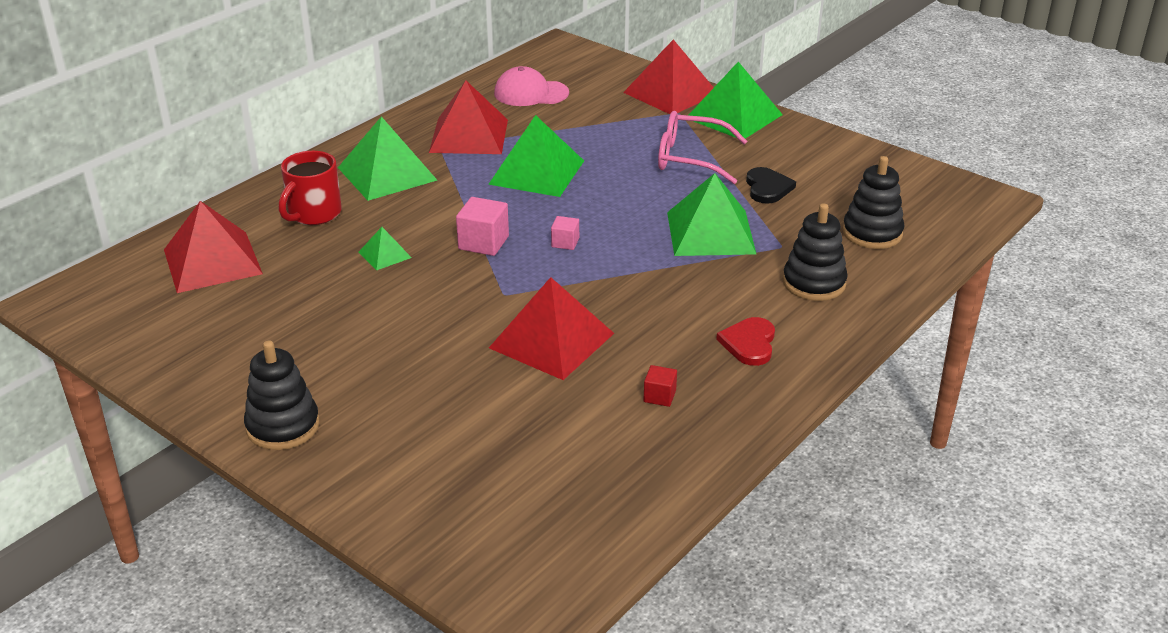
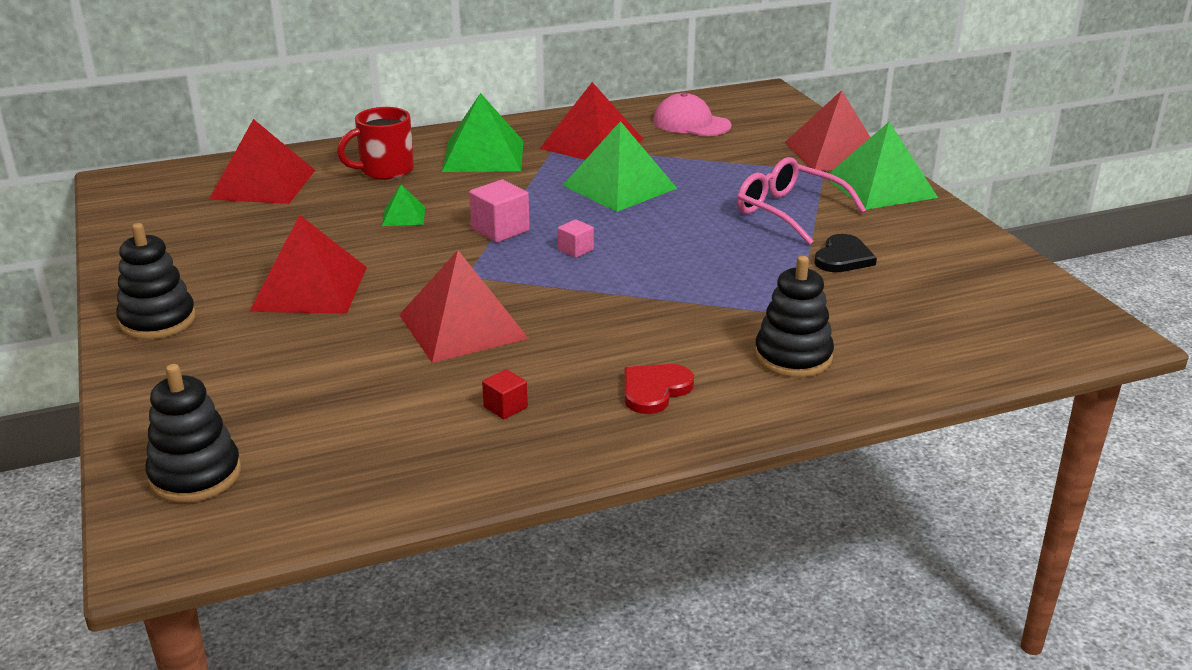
camera: 30 degrees right, 5 degrees down
(383, 350) = (309, 288): none -> red pyramid
(710, 232) = (733, 280): green pyramid -> none
(872, 233) = (917, 330): black stacking toy -> black stacking toy (195, 475)

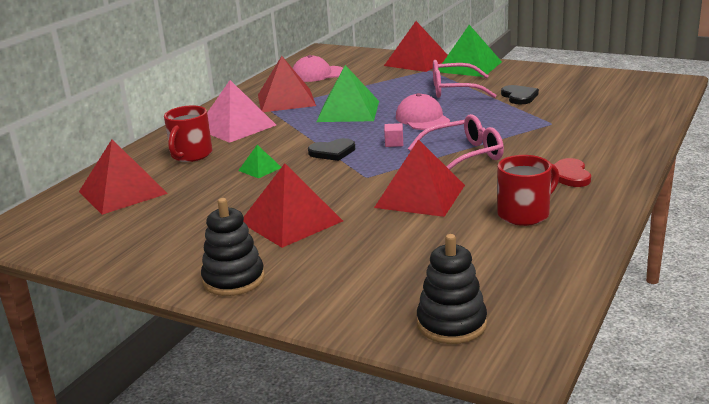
camera: 40 degrees left, 5 degrees down
(483, 156) = (236, 127): green pyramid -> pink pyramid
(500, 230) = (332, 152): pink cube -> black heart
(505, 407) = (525, 214): red cube -> red mug
(608, 303) = (464, 155): none -> pink glasses
(670, 233) = (422, 119): none -> pink cap
(793, 357) = (590, 138): black stacking toy -> none

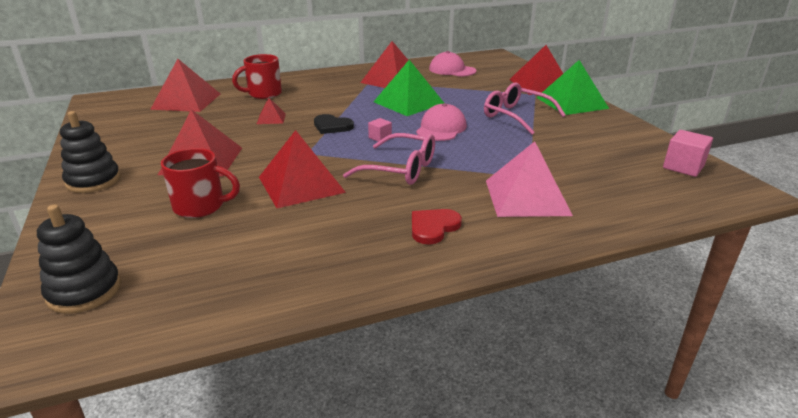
camera: 40 degrees right, 5 degrees up
(236, 127) = (325, 86): pink pyramid -> pink pyramid (526, 197)
(260, 169) = (271, 118): green pyramid -> red pyramid
(519, 96) = (555, 142): black heart -> none
(525, 214) = (325, 239): red mug -> red mug (201, 206)
(620, 81) = (683, 167): none -> pink cube

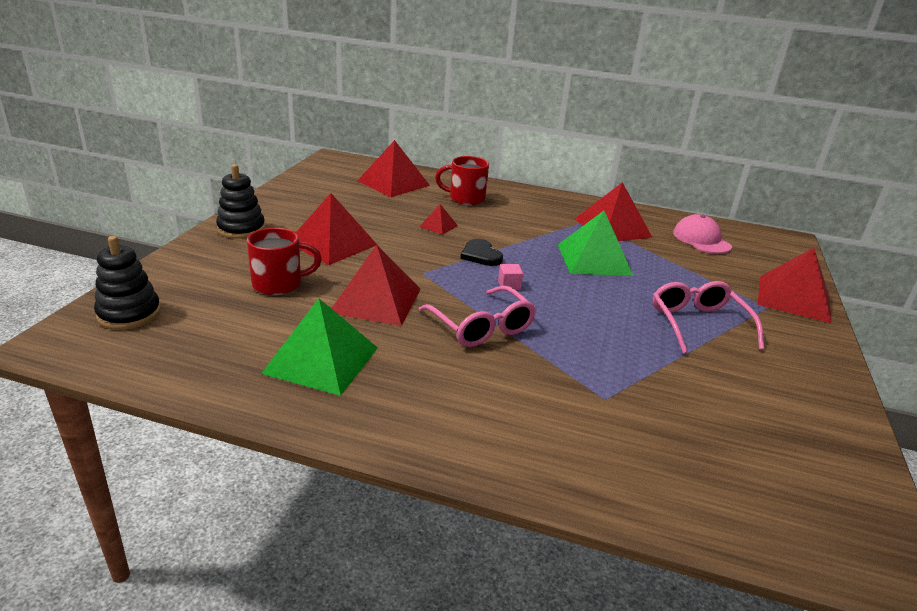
camera: 35 degrees right, 0 degrees up
(201, 206) = (279, 284): red mug -> red mug turned 60 degrees counterclockwise
(433, 227) = (427, 399): red heart -> none
(441, 128) = (587, 302): pink cap -> none
(526, 197) = (566, 419): pink pyramid -> none
(572, 103) = (803, 337): green pyramid -> green pyramid (321, 360)
(683, 167) = (838, 490): pink cube -> none

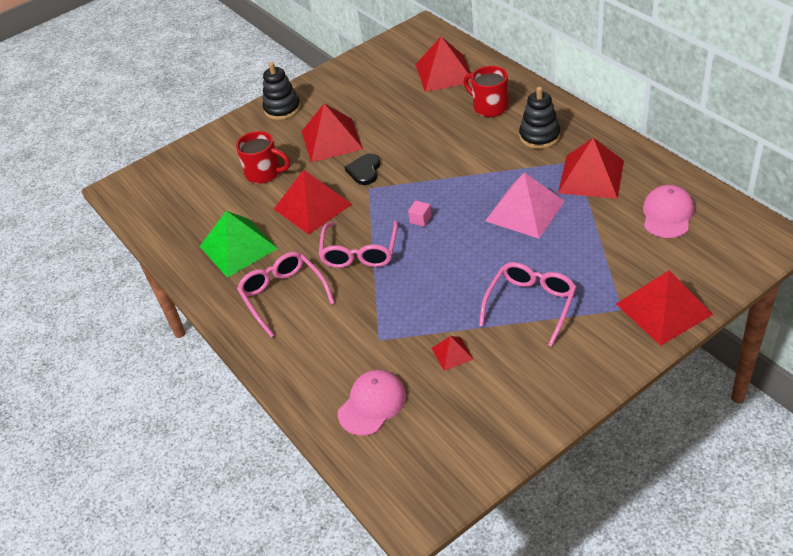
camera: 45 degrees right, 15 degrees up
(129, 314) = (165, 176): black stacking toy -> black stacking toy (539, 136)
(438, 226) = (431, 138): red pyramid -> red pyramid (452, 353)
(440, 392) = (283, 295): none -> pink glasses
(481, 255) = (432, 180): black heart -> black heart (364, 171)
(594, 259) = (525, 211): green pyramid -> pink pyramid
(685, 466) = (372, 404): none -> pink cap

